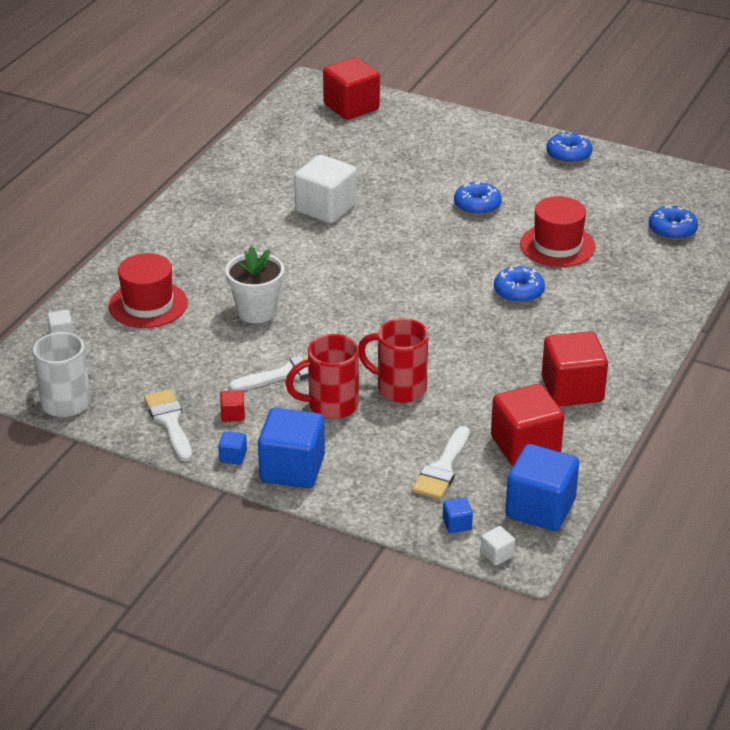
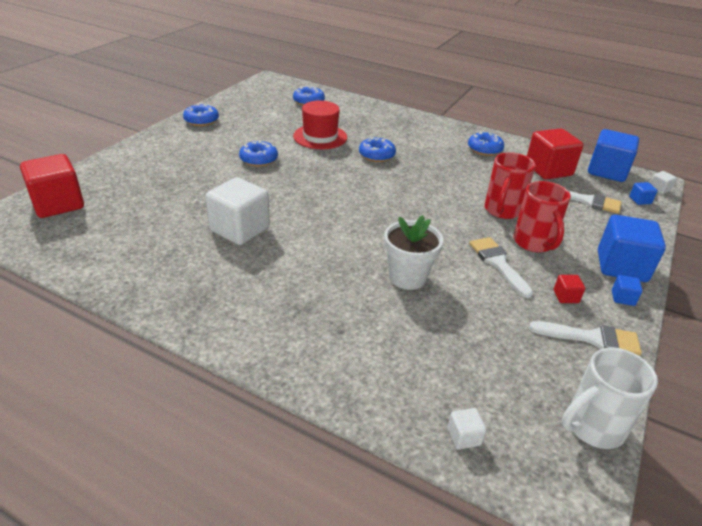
camera: 90 degrees left, 0 degrees up
(148, 304) = (399, 355): red hat -> none
(169, 422) = (592, 338): white brush -> white brush turned 150 degrees counterclockwise
(572, 389) = (484, 149): red cube -> blue donut

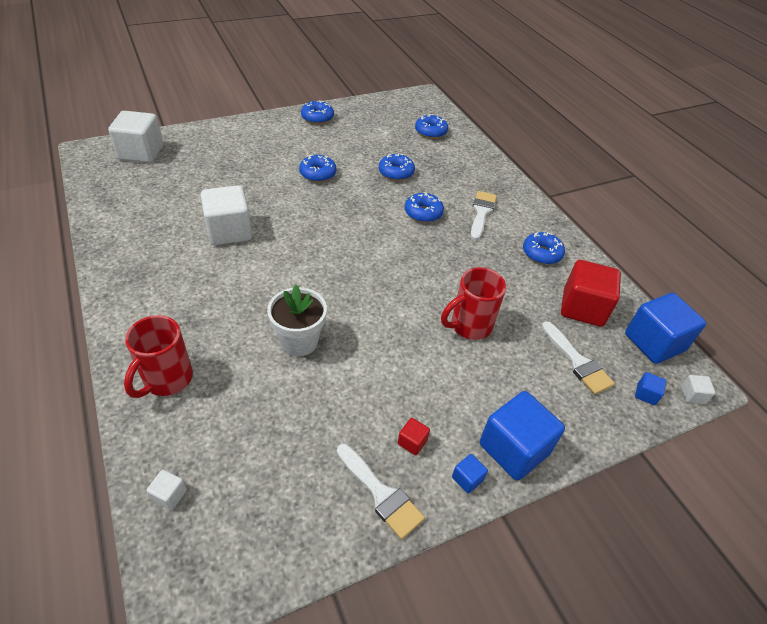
camera: 35 degrees right, 10 degrees up
(58, 204) = (141, 152): red cube -> white cube
(320, 137) = (396, 172): red hat -> blue donut
(498, 263) = (393, 374): white brush -> white brush (481, 213)
(534, 243) = (455, 374): red mug -> red mug (166, 379)
(592, 427) = (271, 563): white mug -> none

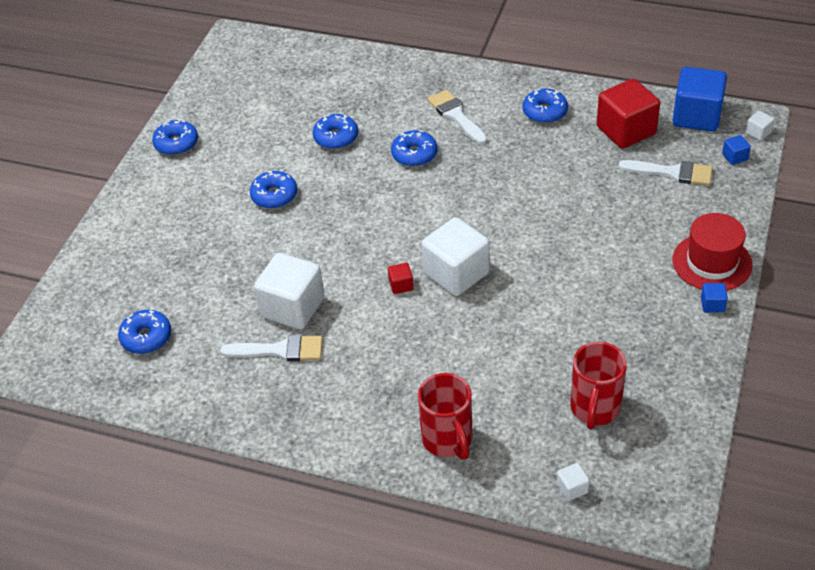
camera: 40 degrees left, 0 degrees up
(141, 152) = (76, 319): white cube -> white cube (456, 273)
(299, 341) = (489, 329): white flower pot -> none
(381, 494) = (682, 361): white brush -> white brush (280, 350)
(412, 442) = (654, 316): red cube -> red cube (401, 285)
(430, 132) = (301, 73): blue donut -> blue donut (146, 337)
(469, 326) = (577, 211): red mug -> red mug (594, 409)
(514, 448) = (712, 262): blue cube -> red hat

